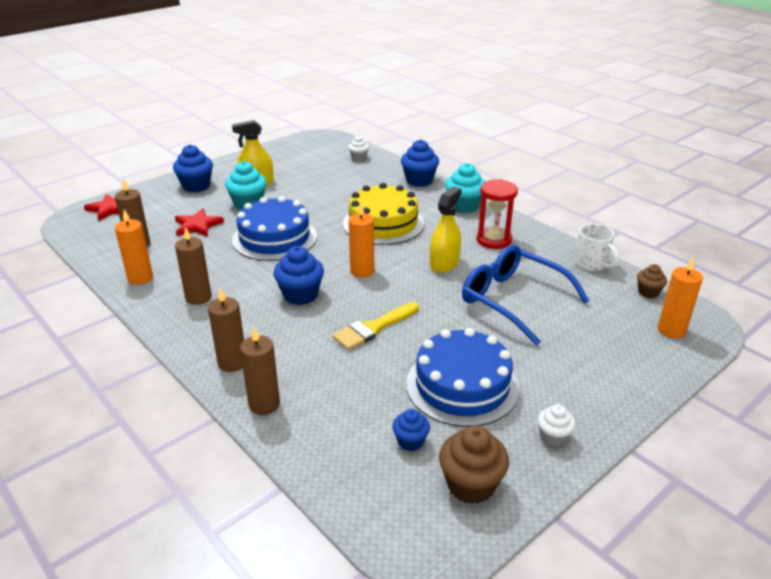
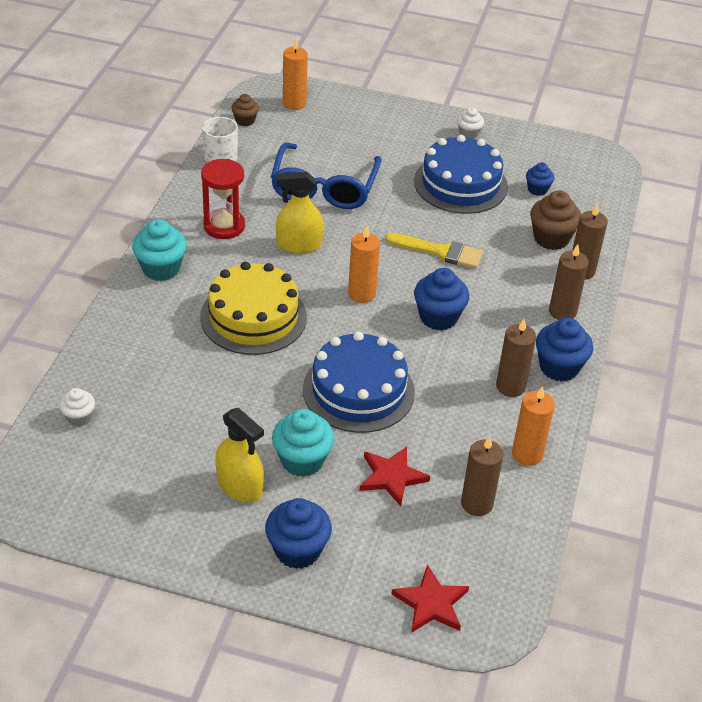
camera: 125 degrees left, 10 degrees up
(419, 181) = (116, 328): blue cupcake -> blue cupcake (559, 367)
(471, 485) = (544, 155): brown cupcake -> brown cupcake (551, 238)

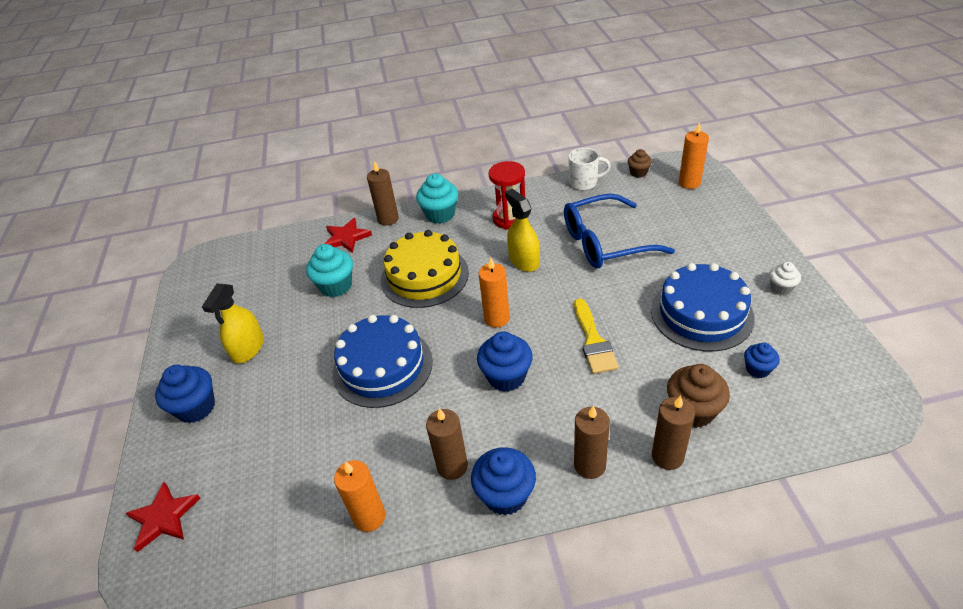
camera: 70 degrees right, 0 degrees up
(79, 417) = (278, 250): white cupcake -> none
(302, 460) = (289, 369): turquoise cupcake -> turquoise cupcake (336, 286)
(391, 477) = (295, 429): red star -> red star (346, 238)
(477, 504) = (289, 503): brown candle -> brown candle (388, 219)

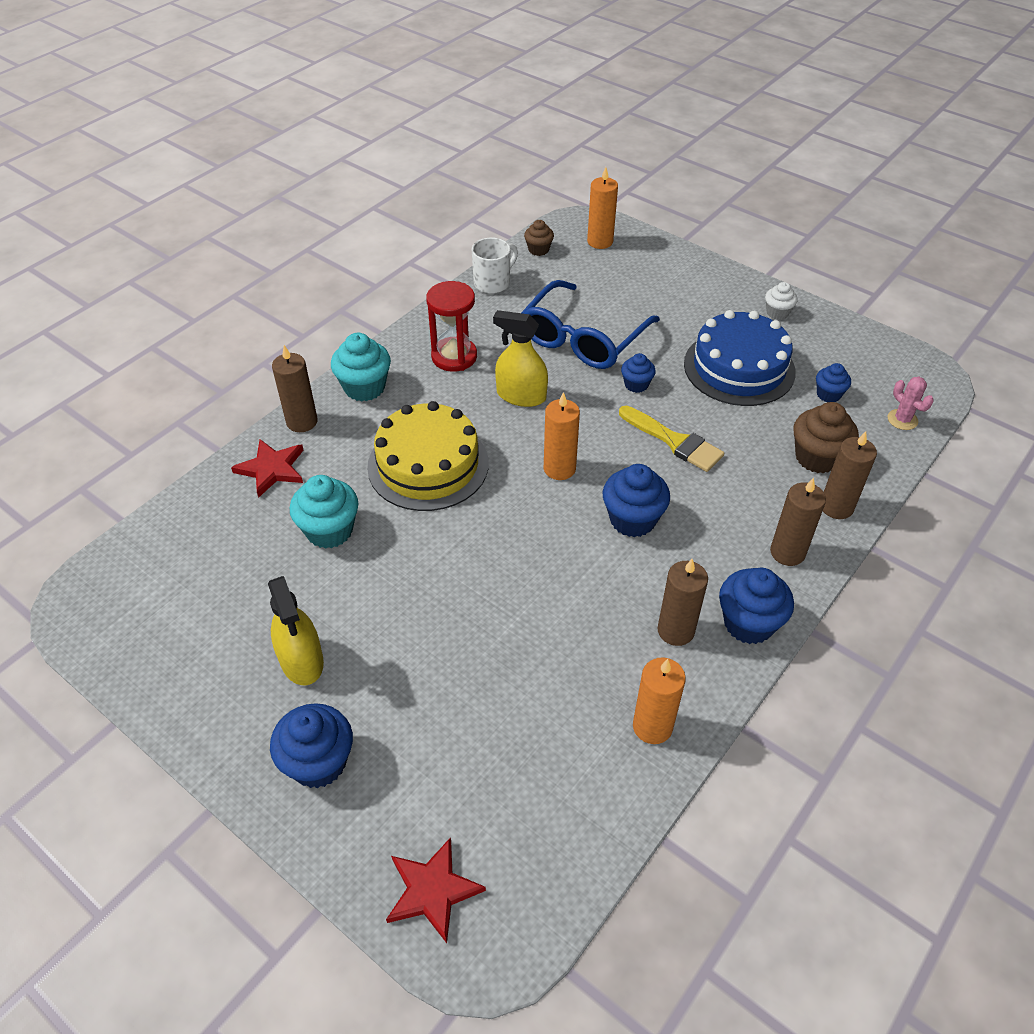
camera: 45 degrees left, 5 degrees up
(382, 366) = (494, 583): blue cake -> none
(608, 289) = (636, 385): none -> blue cupcake
(806, 423) = (902, 420): none -> pink cactus

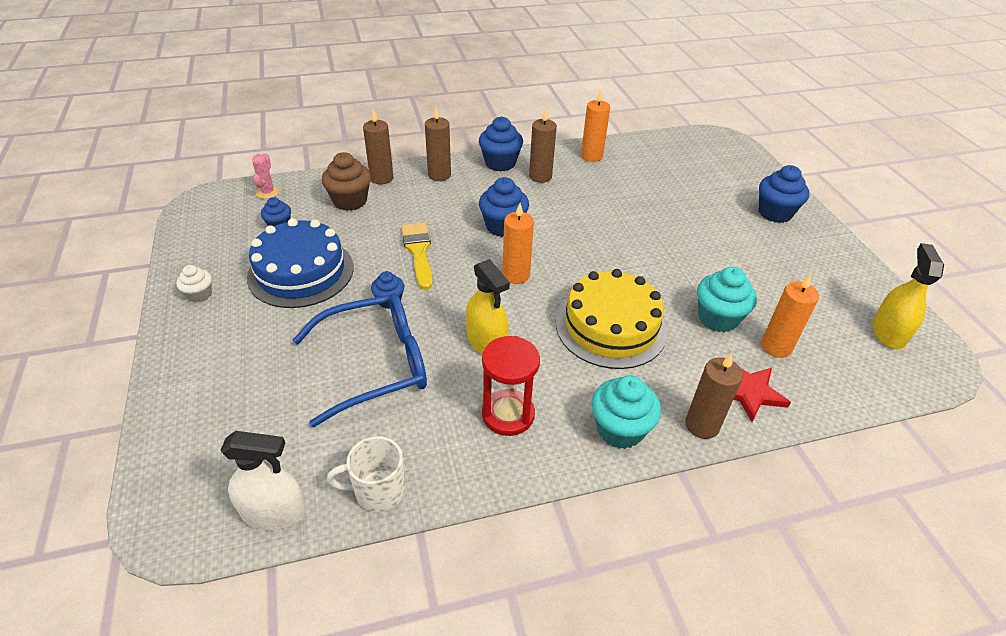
camera: 145 degrees left, 5 degrees down
(302, 660) = (769, 256): yellow spray bottle -> yellow spray bottle (888, 333)
(432, 891) = (736, 158): red star -> none
(538, 250) = (274, 512): brown cupcake -> white spray bottle
(600, 242) = (199, 477): orange candle -> orange candle (776, 347)

